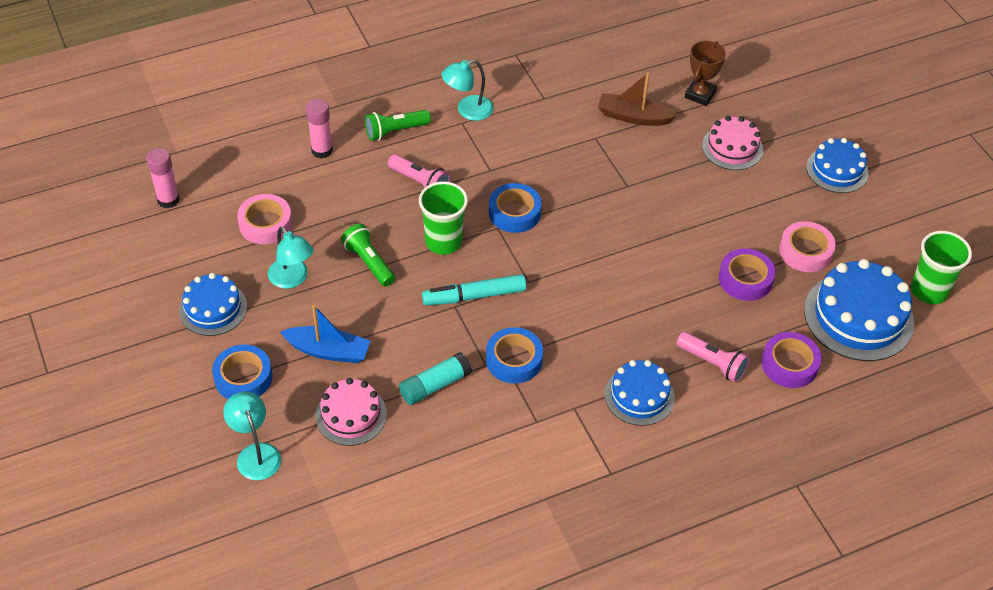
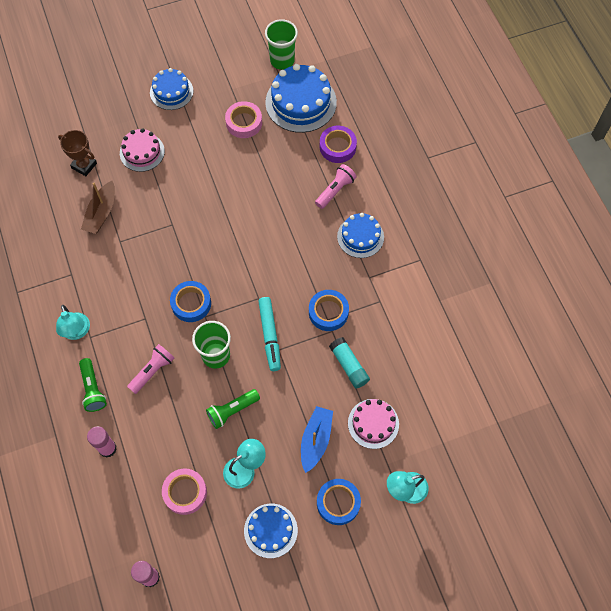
camera: 85 degrees left, 15 degrees up
(745, 279) = (265, 161): purple tape -> none

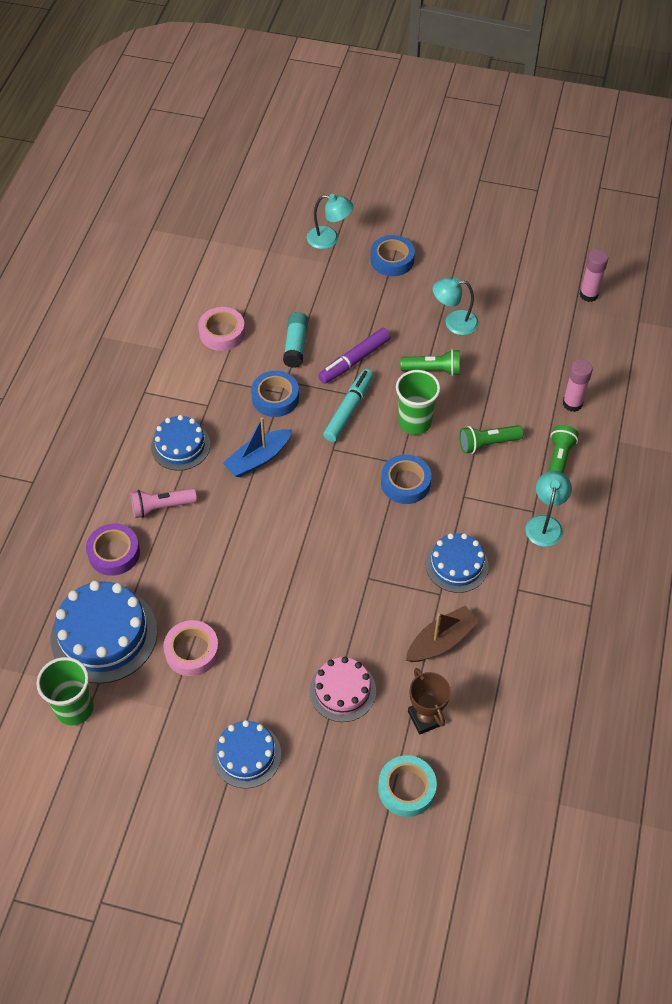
camera: 145 degrees left, 10 degrees down
(72, 125) = (406, 789): none -> turquoise tape
(152, 371) = (487, 443): pink flashlight -> green flashlight
(185, 492) = (520, 334): pink tape -> pink tape (222, 333)
(270, 530) = (463, 272): blue cake -> blue cake (456, 565)
(296, 380) = (354, 361): none -> purple marker
(316, 440) = (374, 309): blue boat -> blue boat (258, 459)
(373, 423) = (314, 294): pink cake -> none

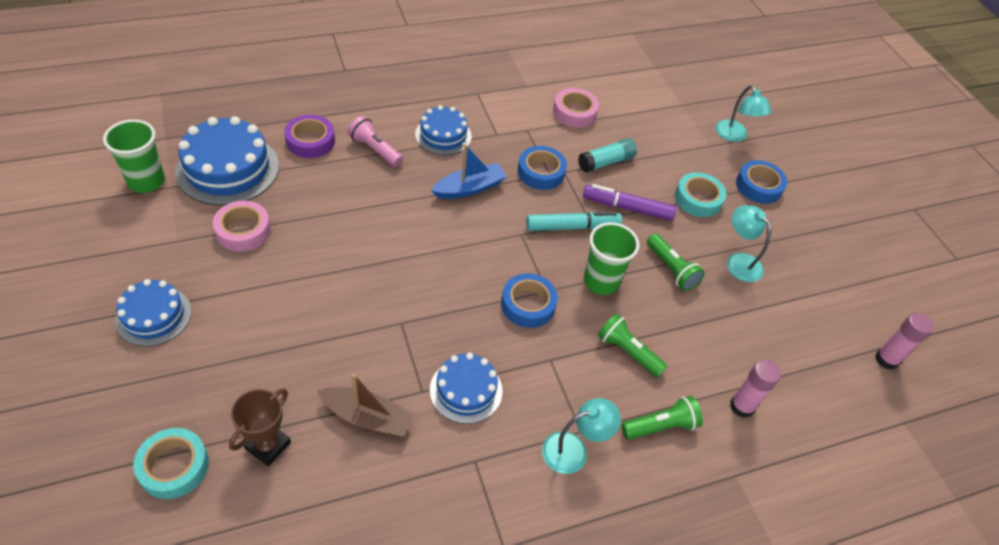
camera: 50 degrees right, 5 degrees down
(258, 459) = (469, 188): blue boat -> blue boat turned 135 degrees clockwise
(342, 690) = (262, 359): pink cake -> none
(377, 308) = (698, 199): none -> turquoise tape

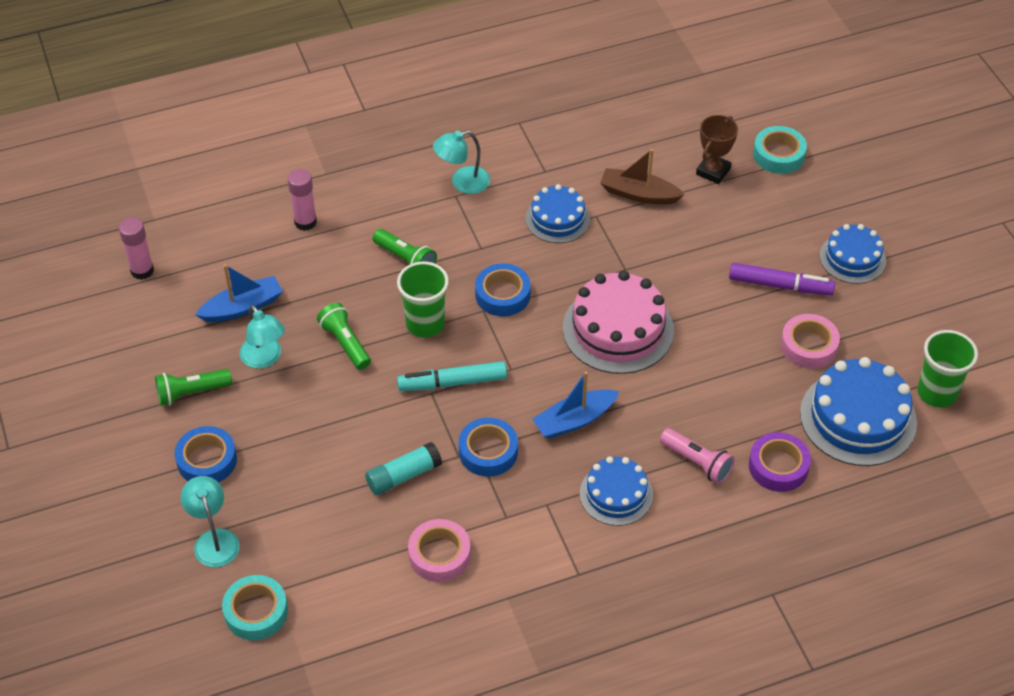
camera: 175 degrees left, 0 degrees up
(419, 261) = (618, 329): none -> pink cake
(627, 208) = (384, 413): purple marker -> purple marker (780, 285)
(660, 426) = (384, 203): green flashlight -> green flashlight (191, 393)
(698, 199) = (293, 433): turquoise tape -> turquoise tape (256, 612)
(774, 312) = (242, 307): none -> blue boat

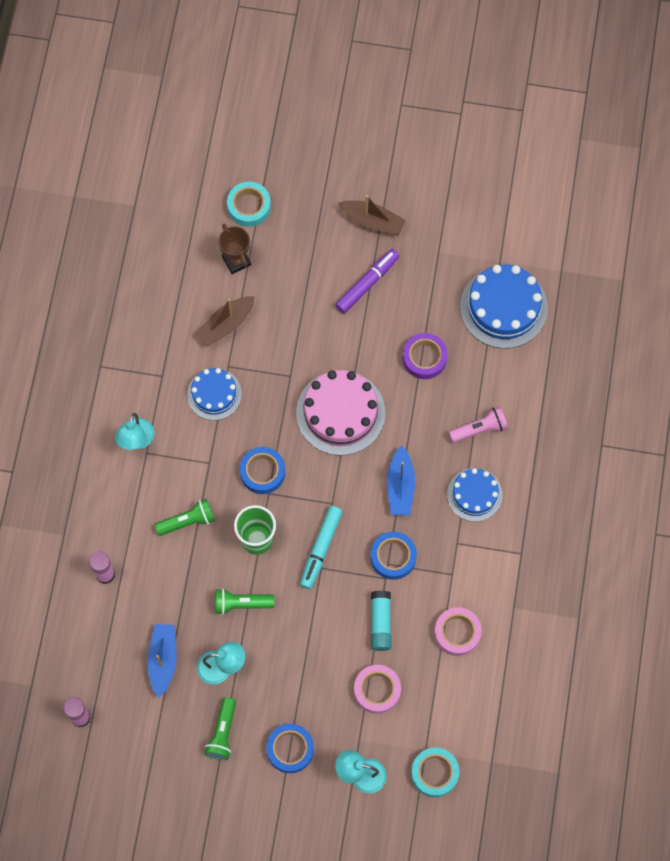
camera: 60 degrees left, 20 degrees up
(778, 466) = (512, 381): purple tape -> purple tape (424, 358)
(808, 346) = (429, 299): pink tape -> pink tape (377, 690)
(852, 258) = (372, 221): blue cake -> brown boat
(937, 393) = (513, 246): green cup -> none

